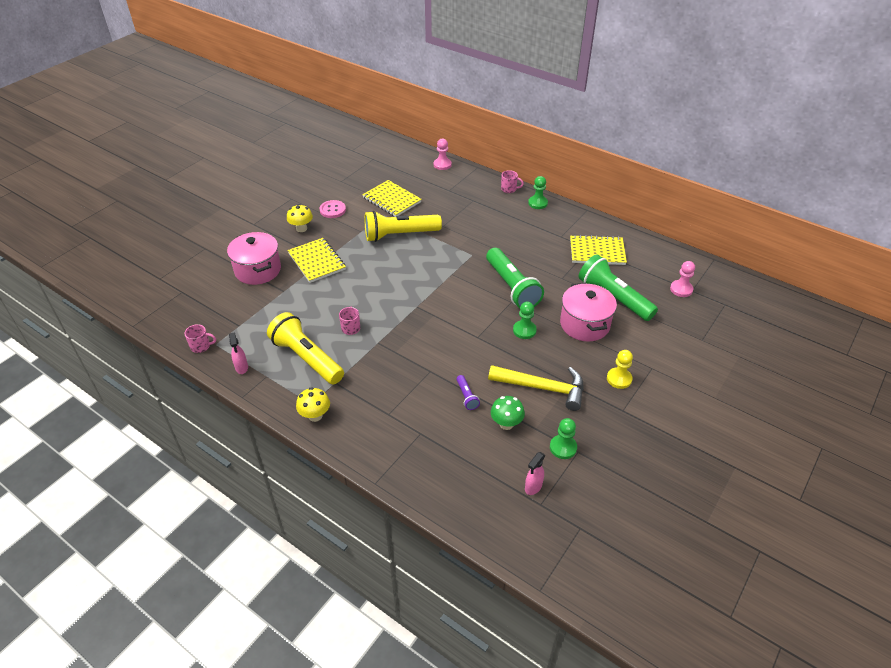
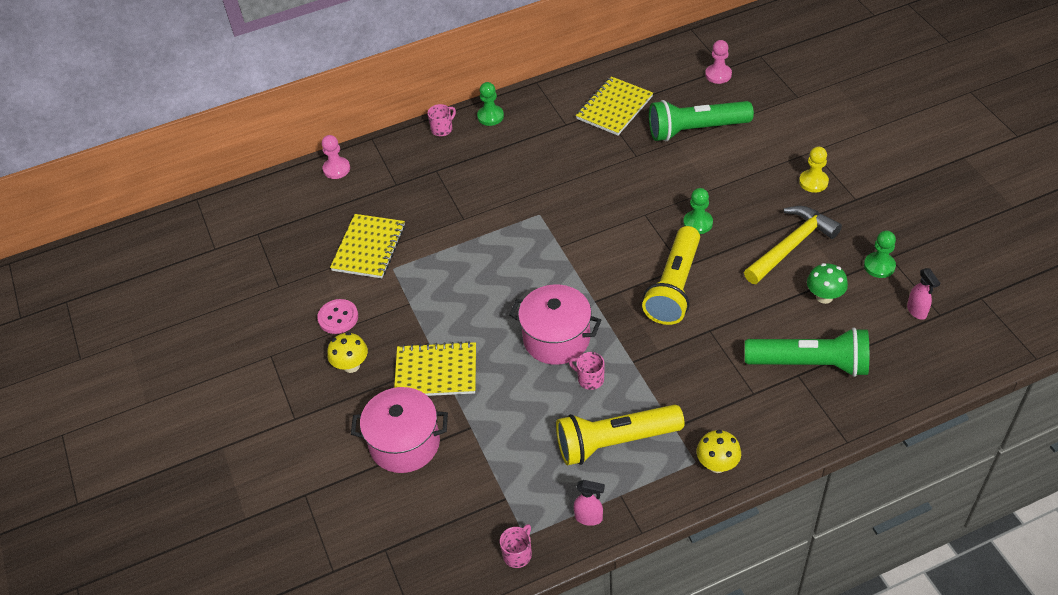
camera: 55 degrees left, 5 degrees up
(392, 200) = (369, 248): yellow notebook -> yellow notebook turned 60 degrees counterclockwise
(399, 235) = (448, 267): yellow flashlight -> yellow flashlight (674, 287)
(467, 396) = (767, 313): purple flashlight -> none
(512, 287) = (622, 203): green flashlight -> green flashlight (810, 364)
(584, 324) = (720, 171): pink pot -> pink pot (556, 338)

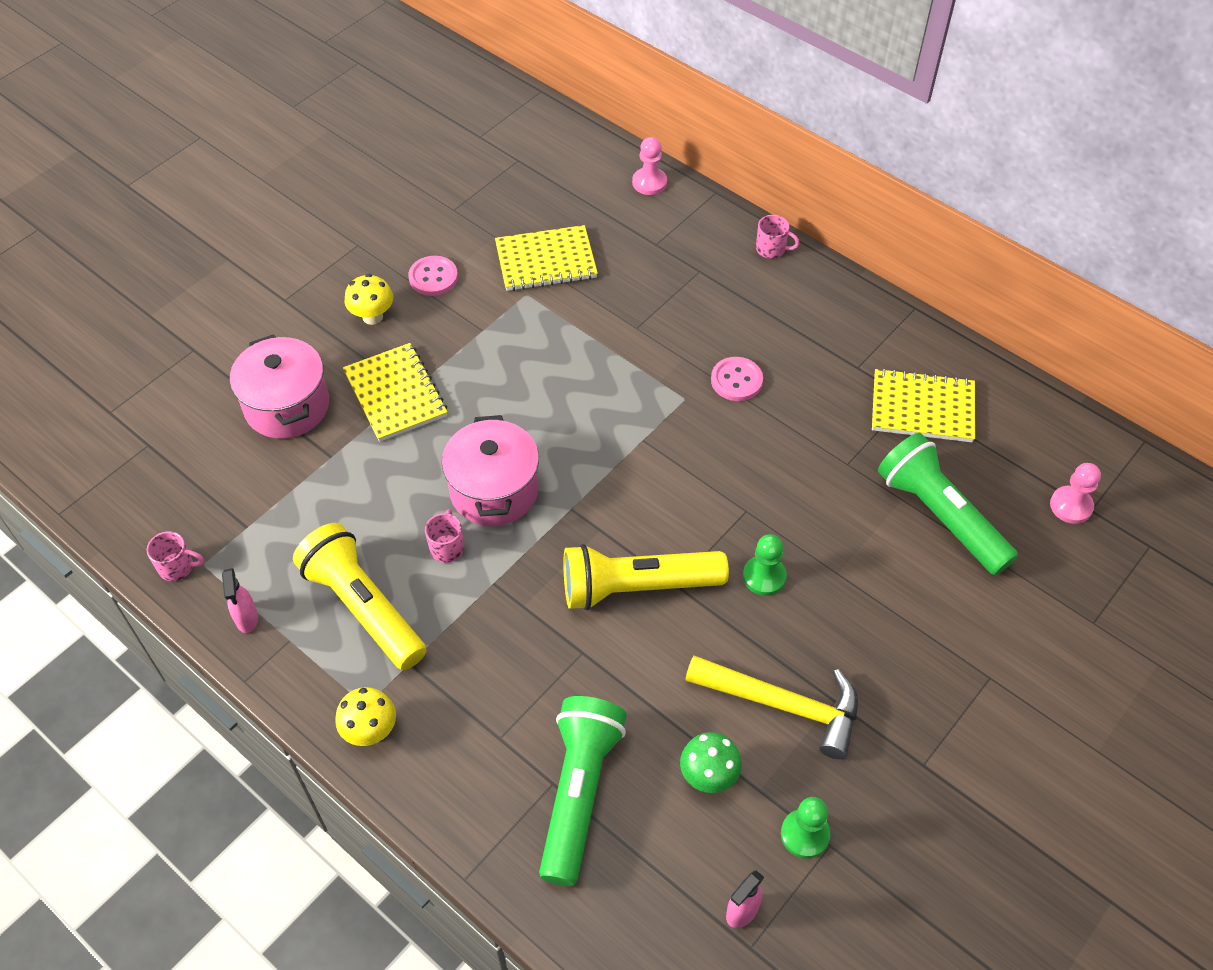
camera: 60 degrees right, 5 degrees up
(490, 116) = (822, 286): green pawn -> none
(540, 184) = (736, 380): none -> pink button
(810, 364) = (579, 793): green flashlight -> green flashlight turned 150 degrees counterclockwise
(813, 182) = (926, 696): yellow pawn -> none

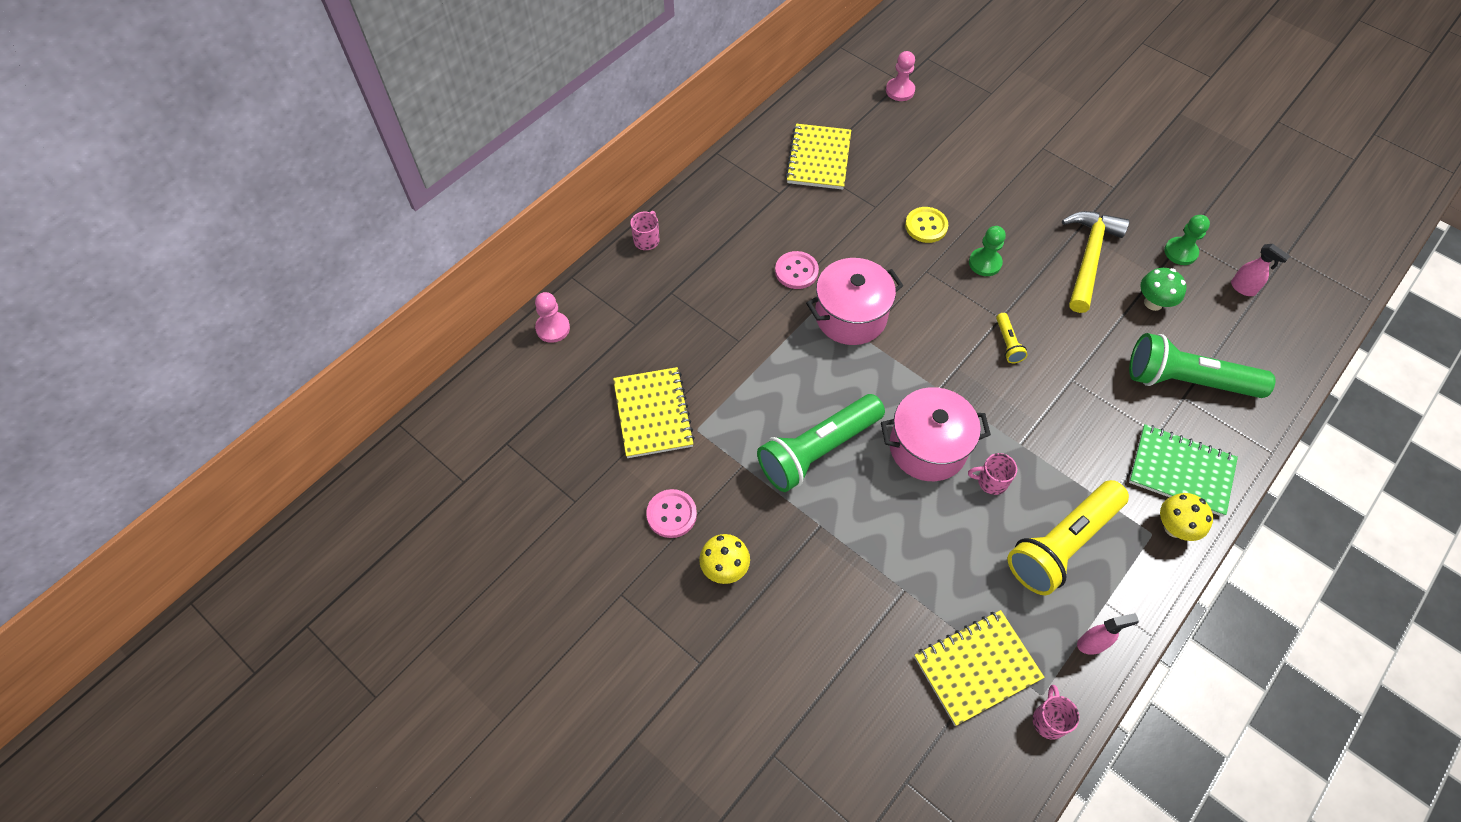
camera: 90 degrees left, 5 degrees up
(287, 406) = (845, 640): pink pot -> pink pot (850, 316)
(395, 394) = (825, 538): yellow notebook -> yellow notebook (977, 668)
(444, 755) = (1181, 471): none -> green notebook
(637, 587) = (1007, 343): yellow flashlight -> yellow flashlight, size x0.43
(821, 516) = (926, 226): none -> yellow button
(940, 515) = (916, 159): green flashlight -> green flashlight (817, 450)

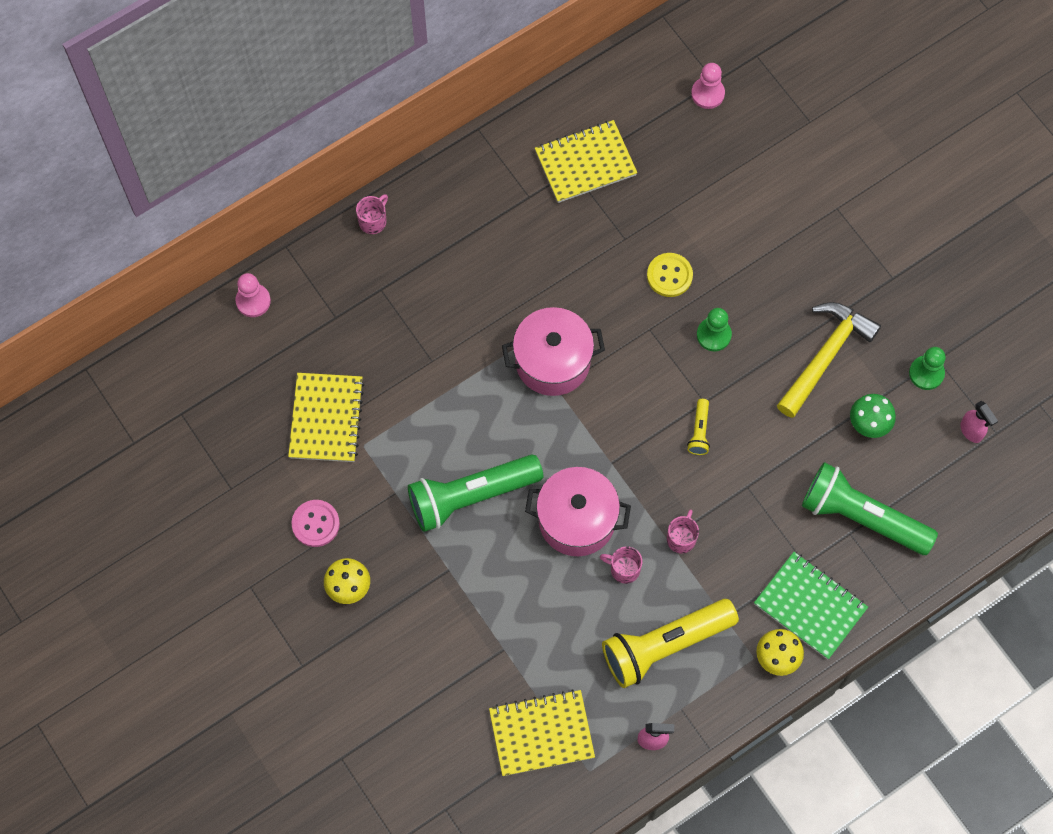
camera: 15 degrees right, 10 degrees up
(796, 271) = (515, 296): pink button -> none
(818, 158) = (585, 163): yellow notebook -> yellow notebook turned 45 degrees clockwise
(1049, 720) = (586, 793): pink mug -> pink mug (681, 538)

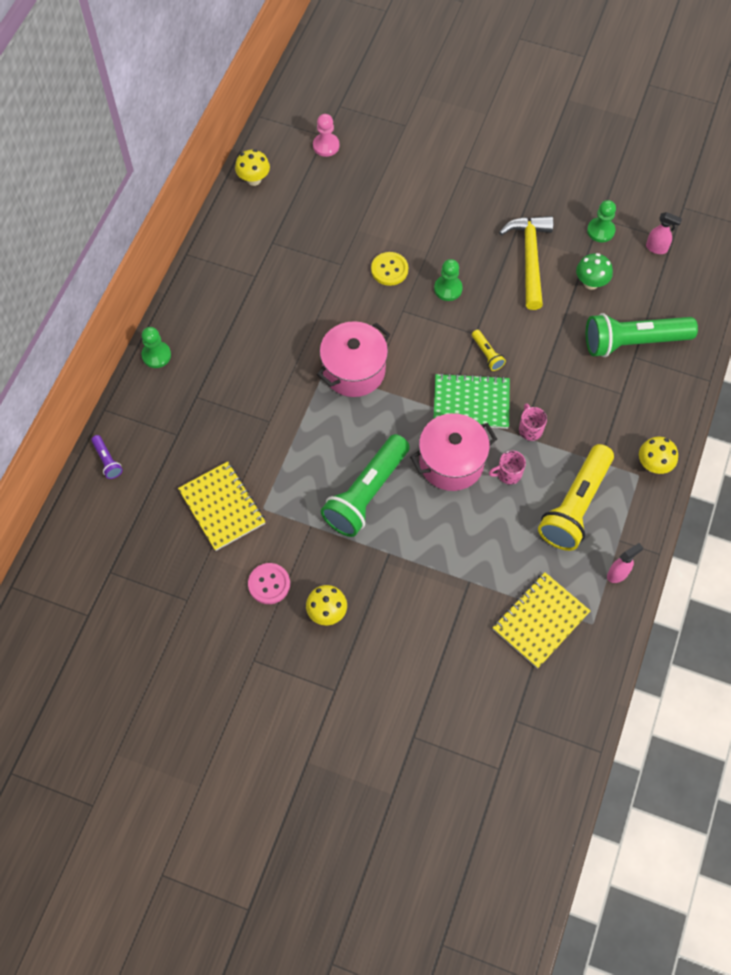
camera: 35 degrees left, 5 degrees down
(253, 301) = (107, 461): pink pawn -> purple flashlight
(373, 221) = (156, 355): pink mug -> green pawn
(585, 163) = (277, 233): yellow notebook -> none
(605, 86) = (254, 179): none -> yellow mushroom
(810, 606) = (647, 418): green notebook -> green notebook (471, 403)

